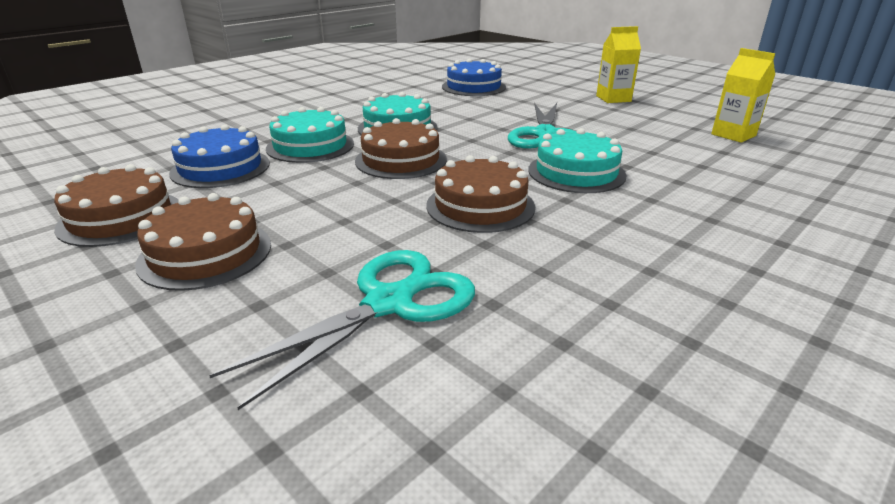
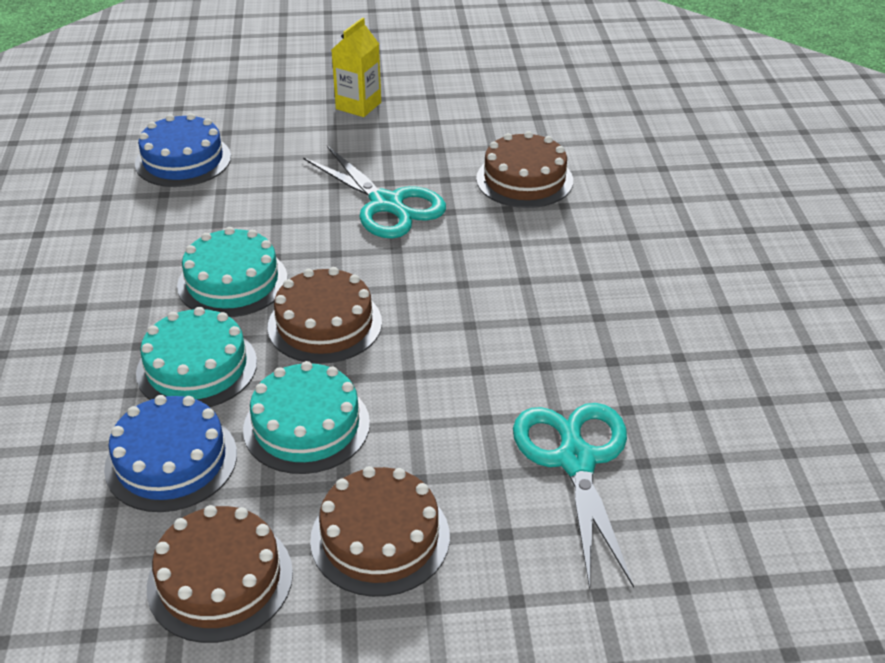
camera: 50 degrees left, 10 degrees up
(480, 206) = (481, 331): brown cake -> brown cake (524, 179)
(576, 172) = (486, 241): turquoise cake -> turquoise cake (306, 426)
(733, 135) = (524, 114): yellow carton -> none

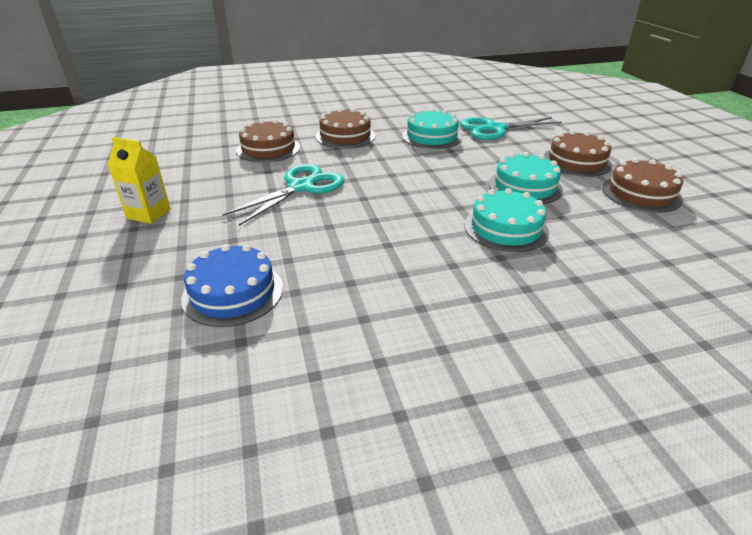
camera: 100 degrees left, 5 degrees down
(171, 461) = (586, 221): blue cake -> none
(232, 282) = (411, 231): turquoise cake -> turquoise cake (432, 136)
(325, 324) = (438, 192): brown cake -> brown cake (345, 136)

